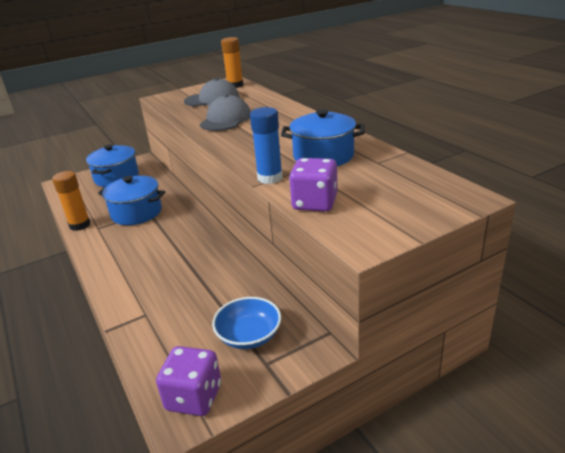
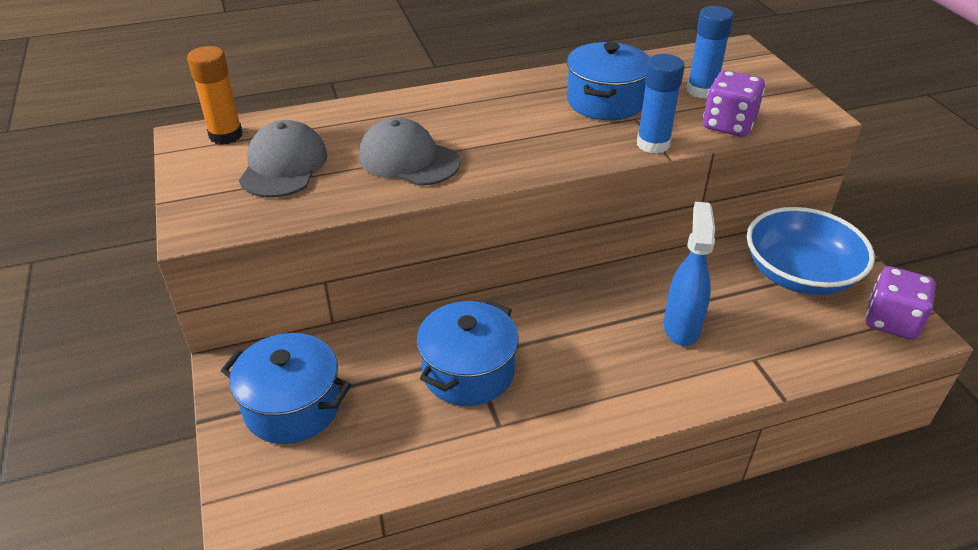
camera: 80 degrees left, 10 degrees up
(80, 225) = (476, 454): orange glue stick -> none
(176, 279) = (681, 327): none -> blue spray bottle
(249, 336) = (799, 274): blue bowl -> blue bowl, size x1.59
(367, 188) = (701, 90): none -> blue glue stick

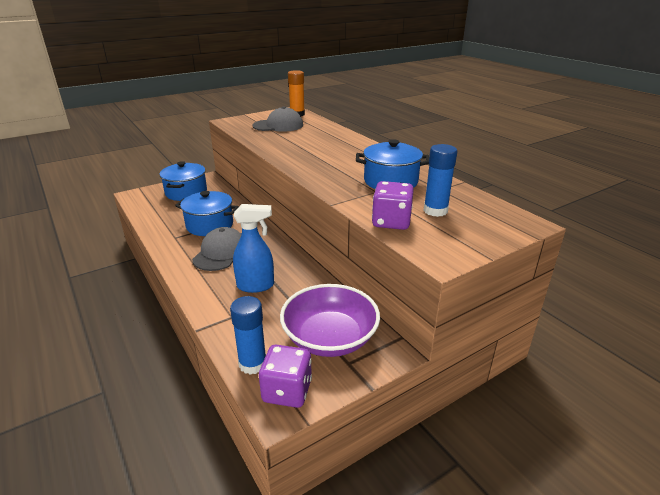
camera: 75 degrees right, 10 degrees down
(408, 159) = (295, 144): grey cap -> grey cap (220, 253)
(653, 144) = (346, 198): blue glue stick -> blue glue stick (252, 364)
(799, 274) = (330, 338): blue bowl -> purple bowl

